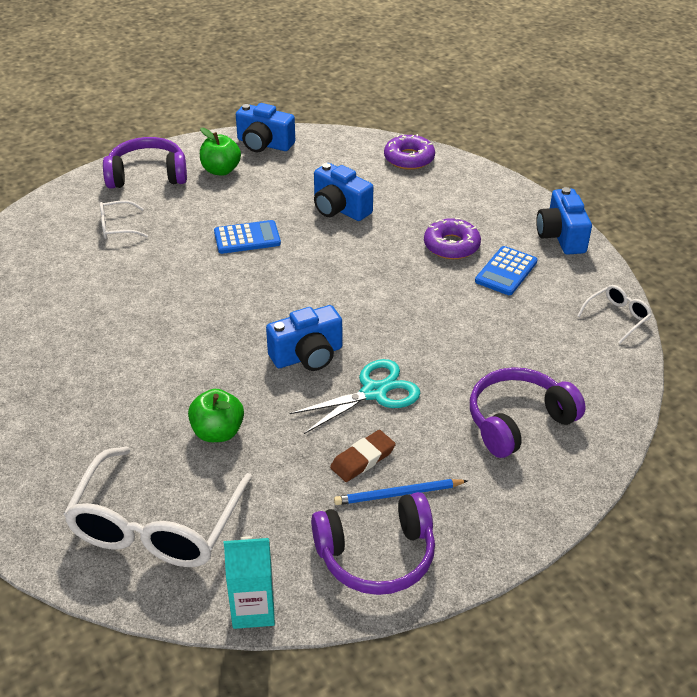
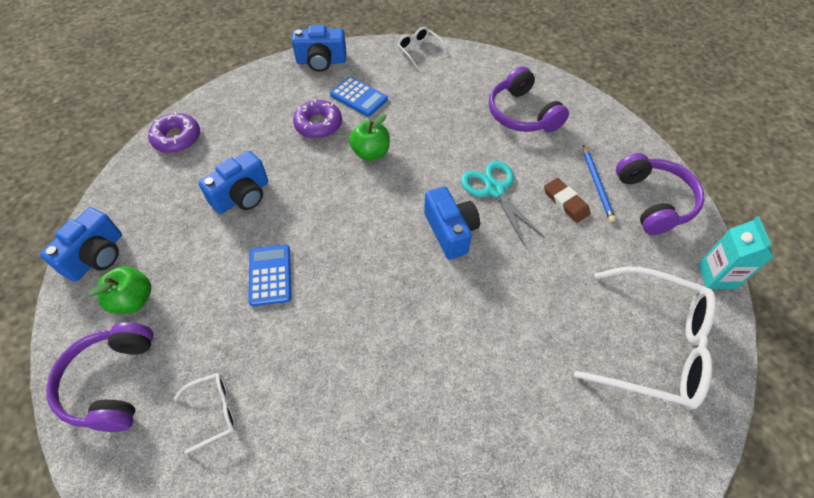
camera: 85 degrees left, 15 degrees up
(118, 227) = (214, 411): white glasses -> white glasses turned 105 degrees counterclockwise
(218, 432) = (544, 300): green apple -> green apple (371, 153)

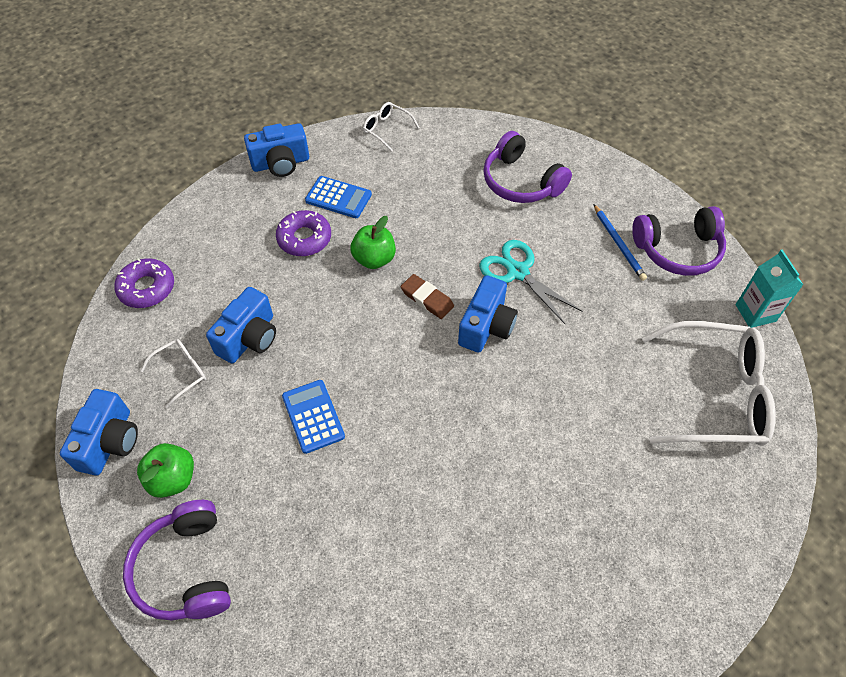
camera: 15 degrees left, 0 degrees up
(214, 411) = (307, 569): white glasses -> white glasses (181, 373)
(450, 231) = (486, 326): blue camera -> blue camera turned 60 degrees clockwise
(565, 202) = (593, 269): brown eraser -> brown eraser (427, 299)
(653, 201) = (678, 250): purple headphones -> purple headphones turned 105 degrees clockwise

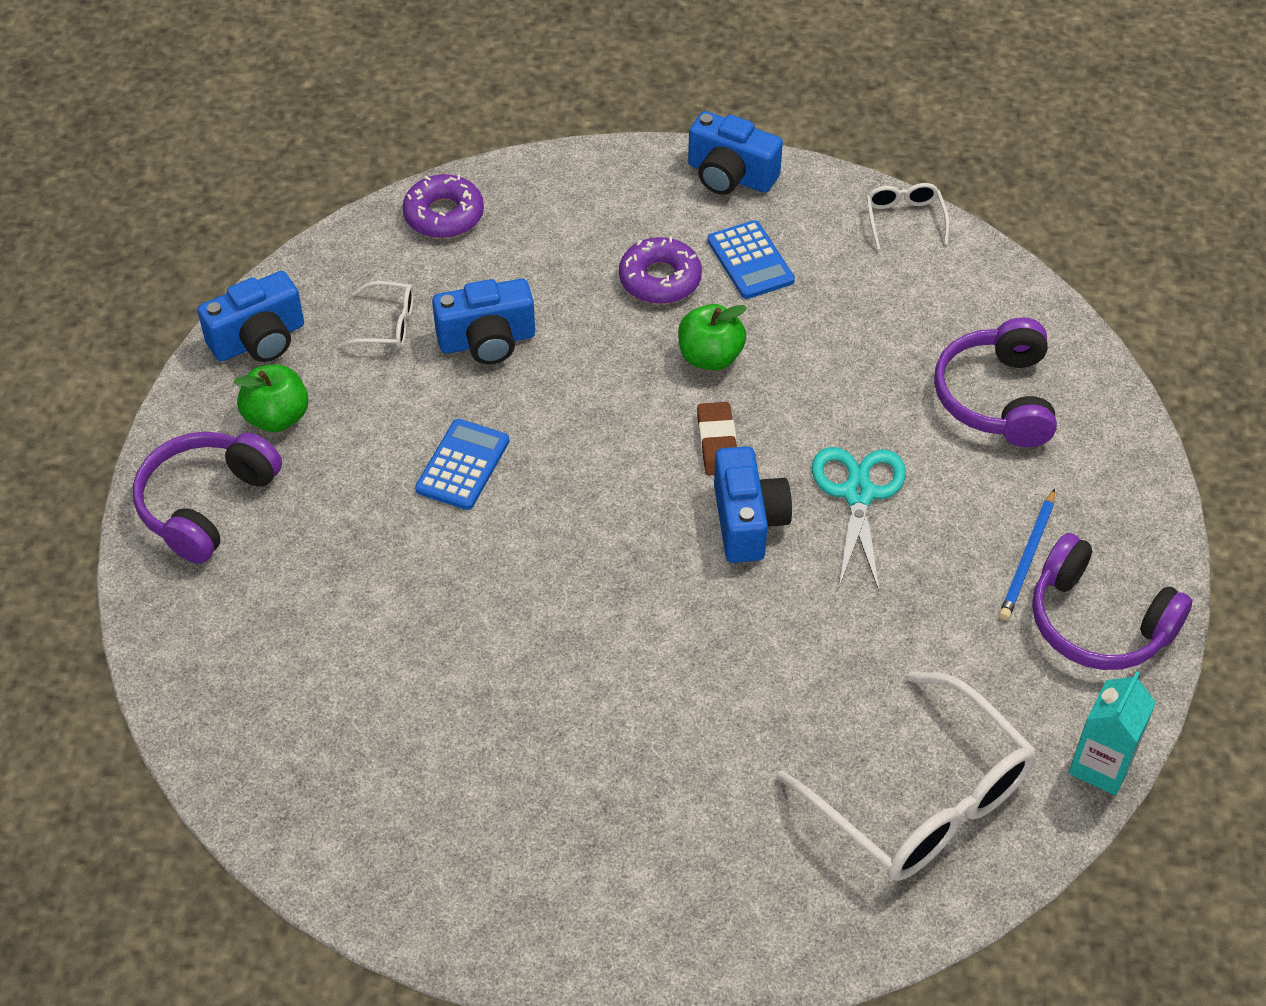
camera: 45 degrees right, 5 degrees down
(486, 326) = (747, 521): blue camera -> blue camera turned 75 degrees counterclockwise

